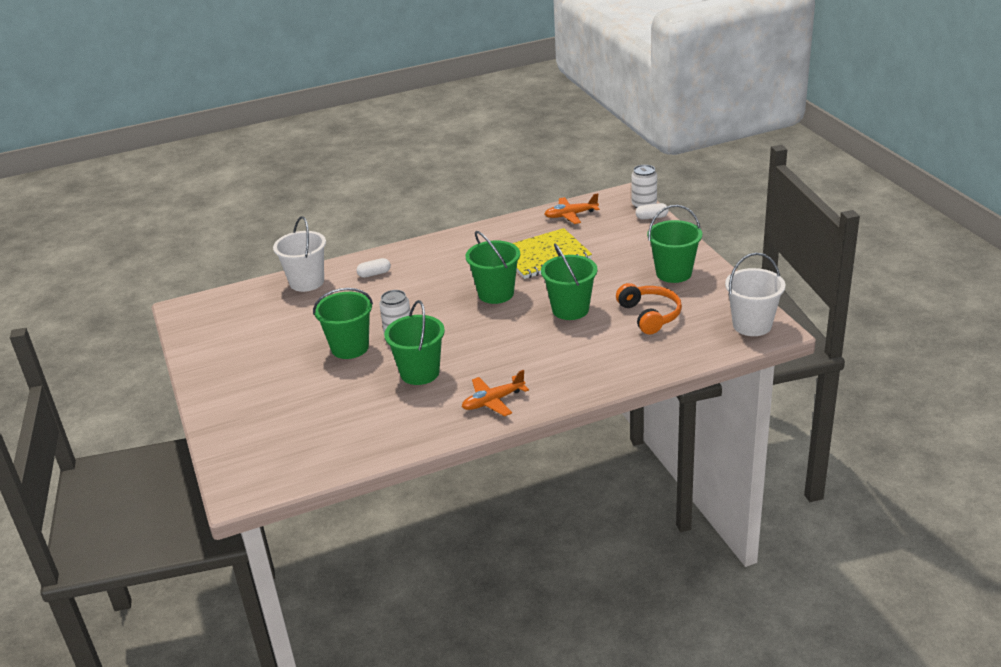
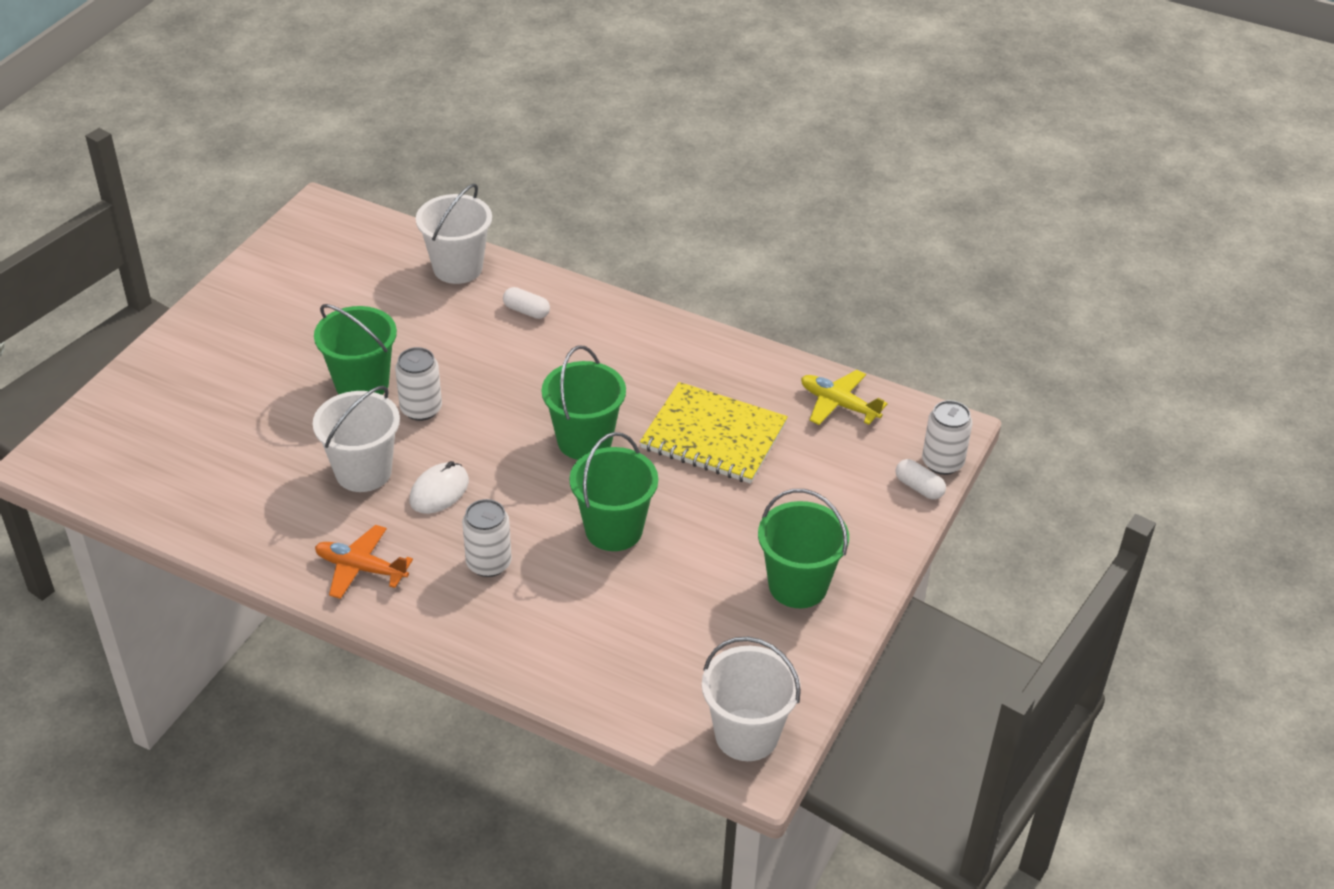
camera: 45 degrees right, 10 degrees up
(420, 373) = (363, 472): green bucket -> white bucket
(469, 353) = (439, 491): none -> white mouse
(544, 357) = (489, 563): none -> white can
(570, 215) = (838, 404): orange plane -> yellow plane
(649, 315) = (672, 615): orange headphones -> none

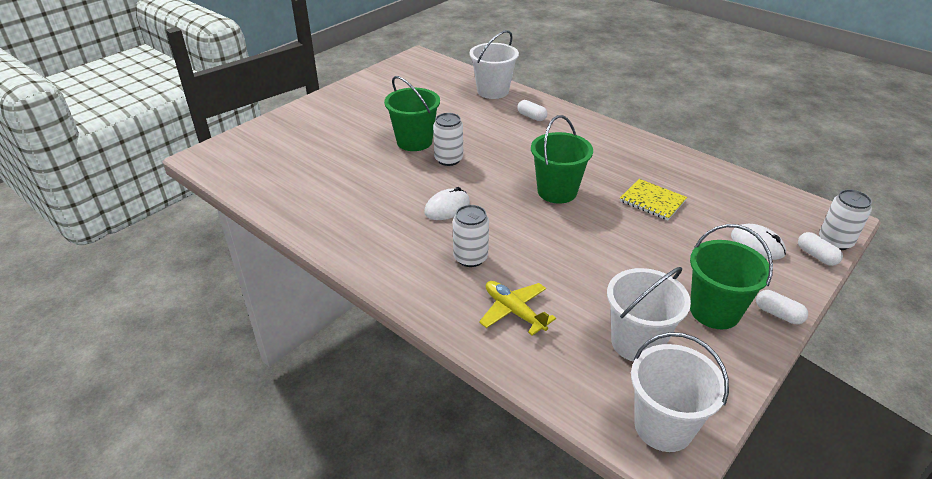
camera: 15 degrees right, 5 degrees down
(360, 568) = (377, 247): orange plane -> none
(363, 472) = (399, 189): white bucket -> white bucket (637, 343)
(614, 530) = (569, 249): green bucket -> none
(713, 436) = (652, 201): yellow notebook -> yellow notebook, size x0.60
(838, 404) = (749, 194): yellow plane -> yellow plane (514, 311)
(848, 483) = (757, 244): none -> white mouse
(871, 576) = (778, 314): none -> white capsule

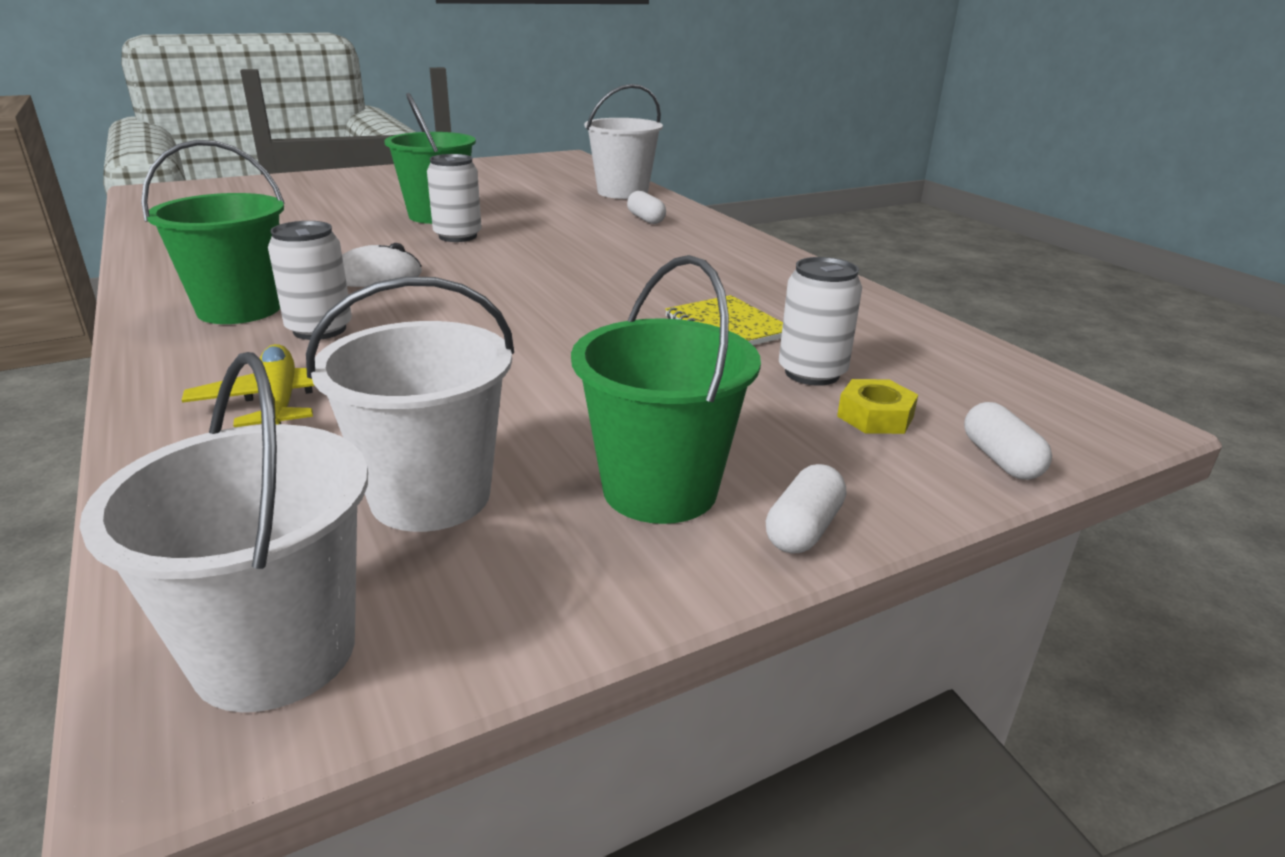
camera: 20 degrees right, 10 degrees down
(557, 191) = (573, 290): green bucket -> green bucket (239, 309)
(757, 244) = (875, 416): white mouse -> yellow nut
(778, 314) = (803, 529): white capsule -> white capsule turned 60 degrees clockwise
(835, 241) = (1069, 448): white can -> white can (812, 373)

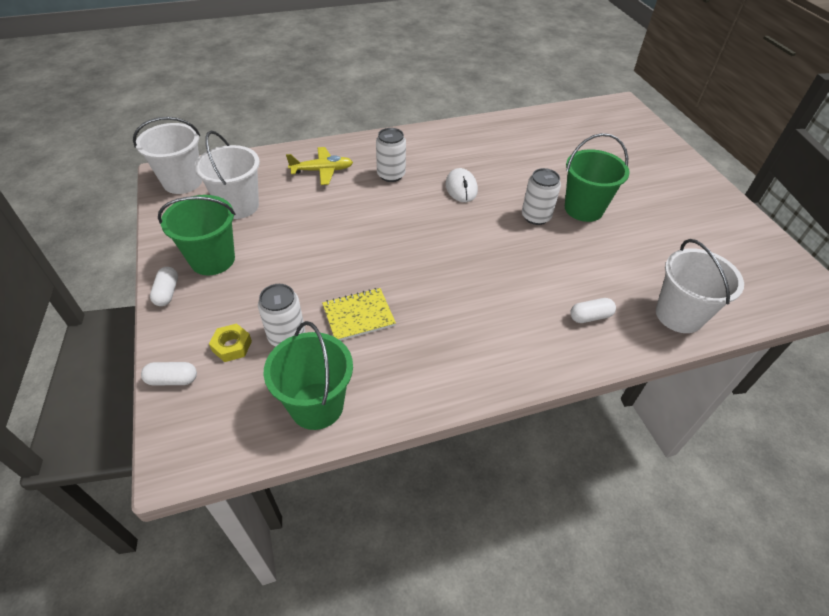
camera: 100 degrees right, 20 degrees up
(239, 309) = (421, 152): green bucket -> green bucket (317, 405)
(803, 529) = (167, 292): white capsule -> white capsule turned 45 degrees clockwise

